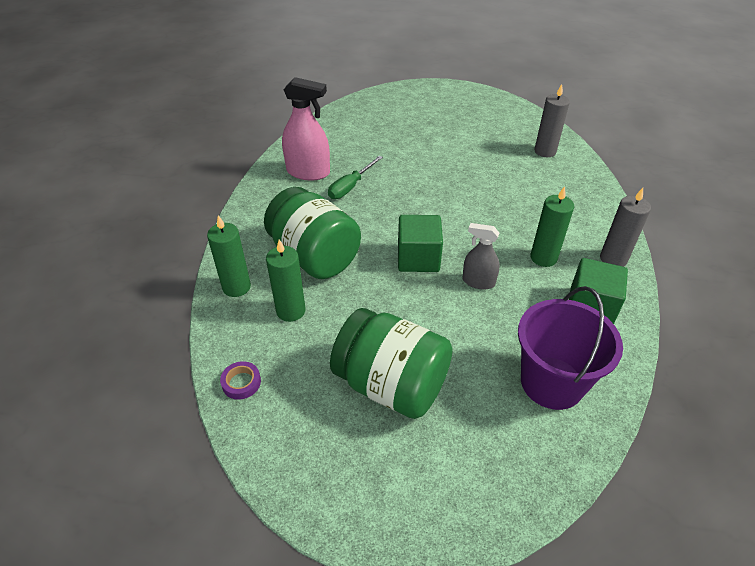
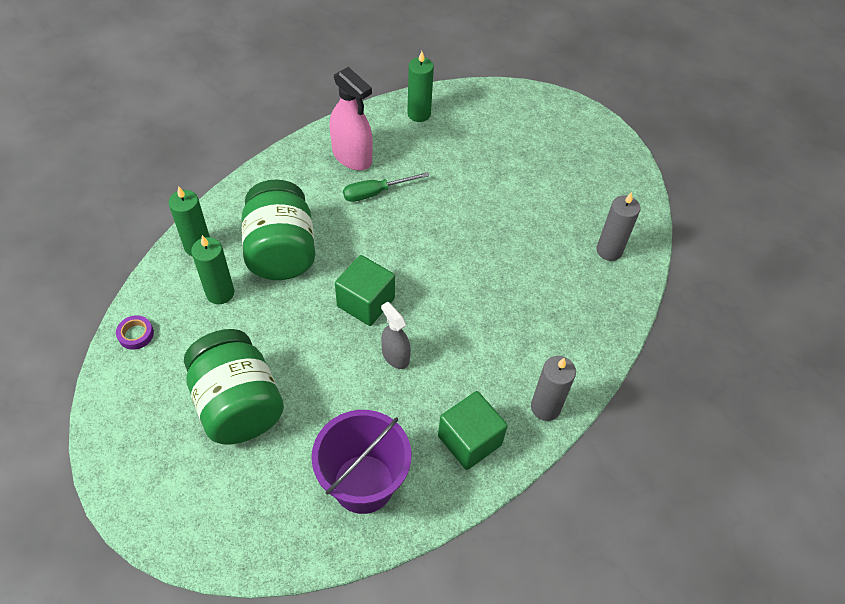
camera: 30 degrees right, 10 degrees up
(543, 258) = (479, 367): green candle -> green candle (419, 114)

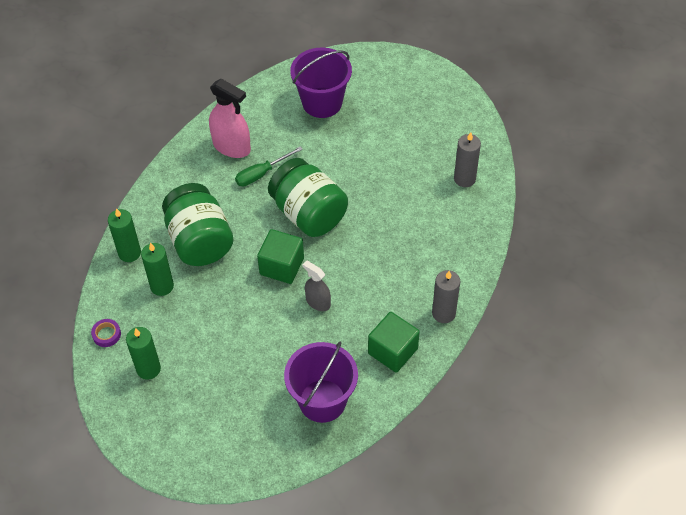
camera: 10 degrees left, 0 degrees up
(238, 404) = (208, 367): green jar -> green jar (308, 214)
(419, 114) = (277, 95): green candle -> green candle (148, 369)
(466, 132) = (322, 102): none -> purple bucket

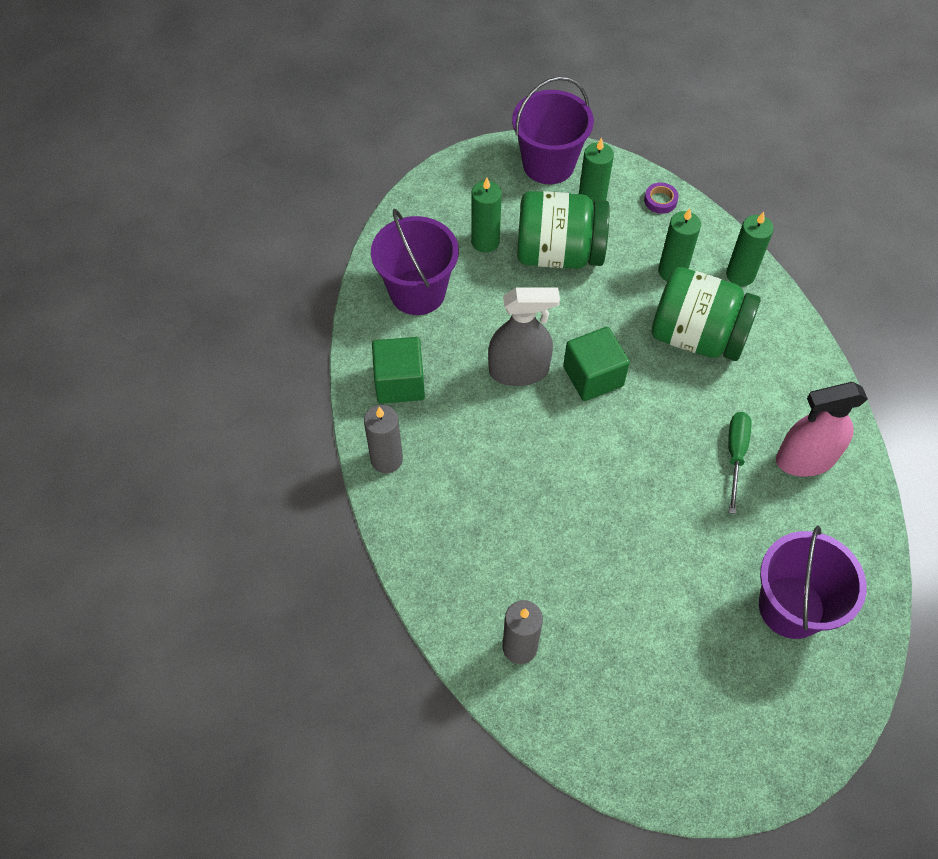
camera: 135 degrees right, 5 degrees up
(136, 422) = (548, 164): none -> purple bucket
(243, 400) = (485, 241): none -> green candle
(308, 214) = (634, 452): green jar -> green jar (559, 253)
(318, 302) = (519, 371): grey spray bottle -> grey spray bottle, size x1.65

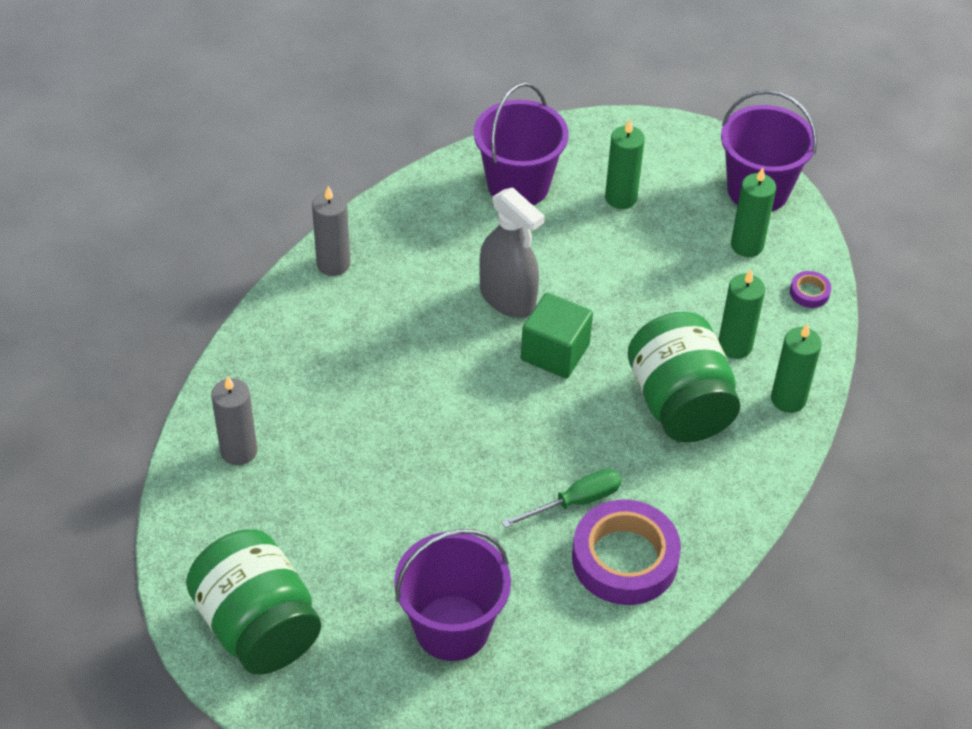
camera: 50 degrees right, 10 degrees down
(399, 382) = (415, 228): green cube -> none
(559, 253) = (664, 254): green jar -> green jar (258, 626)
(805, 459) = (624, 559): pink spray bottle -> purple tape

